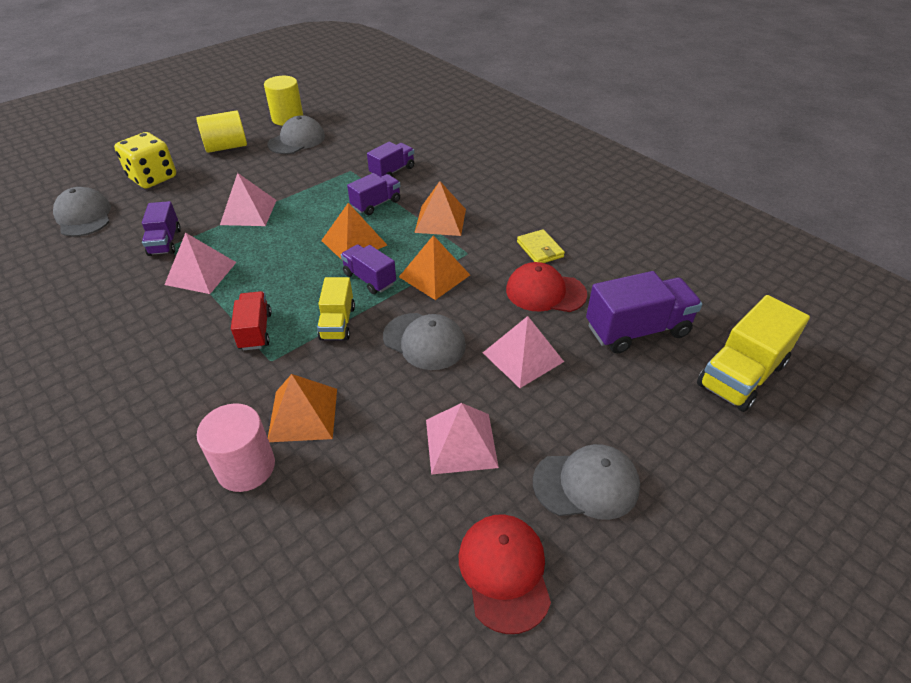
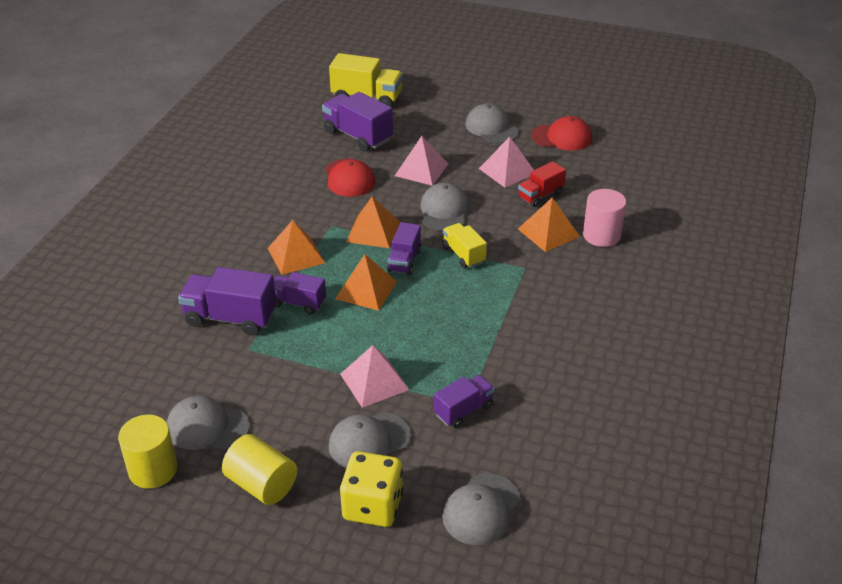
camera: 120 degrees left, 5 degrees down
(201, 192) = (369, 441): none -> grey cap
(201, 273) = (479, 358): pink pyramid -> none
(255, 331) = (508, 289): red truck -> red truck (540, 195)
(337, 323) = (463, 255): yellow truck -> yellow truck turned 90 degrees counterclockwise
(392, 171) = (230, 318): purple truck -> purple truck, size x1.63
(504, 572) = (562, 137): red cap -> red cap turned 135 degrees counterclockwise
(540, 249) = (298, 194): yellow wallet -> none

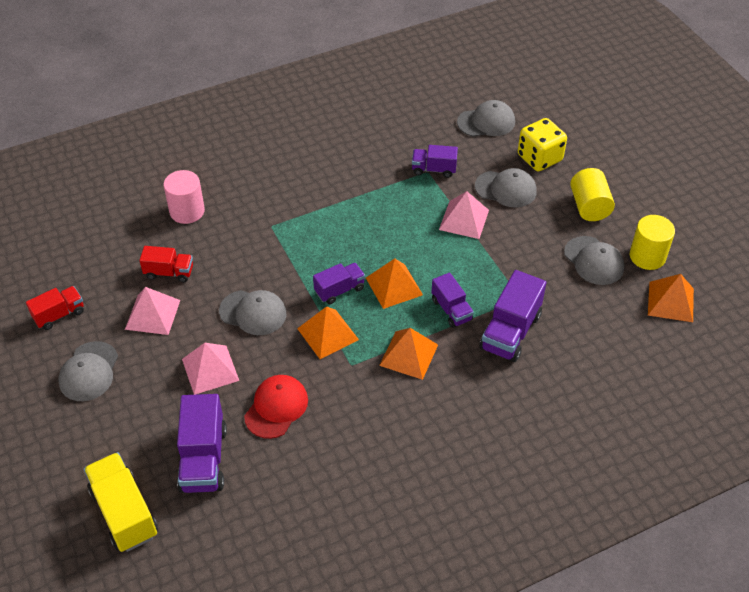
camera: 135 degrees left, 10 degrees up
(230, 318) = (510, 332): purple truck -> purple truck turned 60 degrees clockwise
(444, 211) = (253, 312): grey cap -> grey cap turned 120 degrees counterclockwise
(463, 255) = (294, 265): yellow truck -> none
(548, 232) = (214, 239): orange pyramid -> orange pyramid (670, 301)
(562, 137) = (59, 315): red cap -> red truck

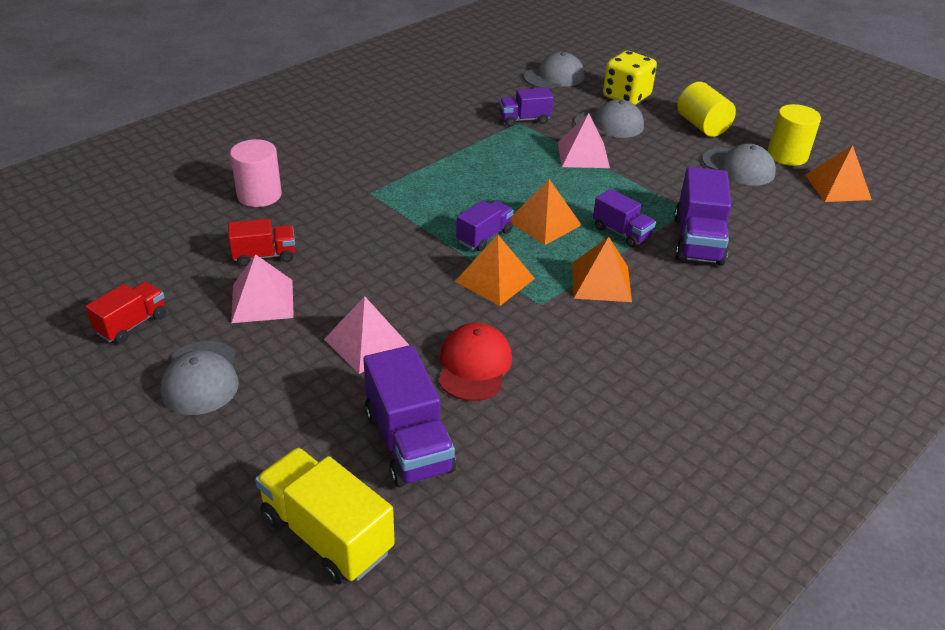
camera: 20 degrees left, 10 degrees down
(253, 312) = (392, 276): grey cap -> none

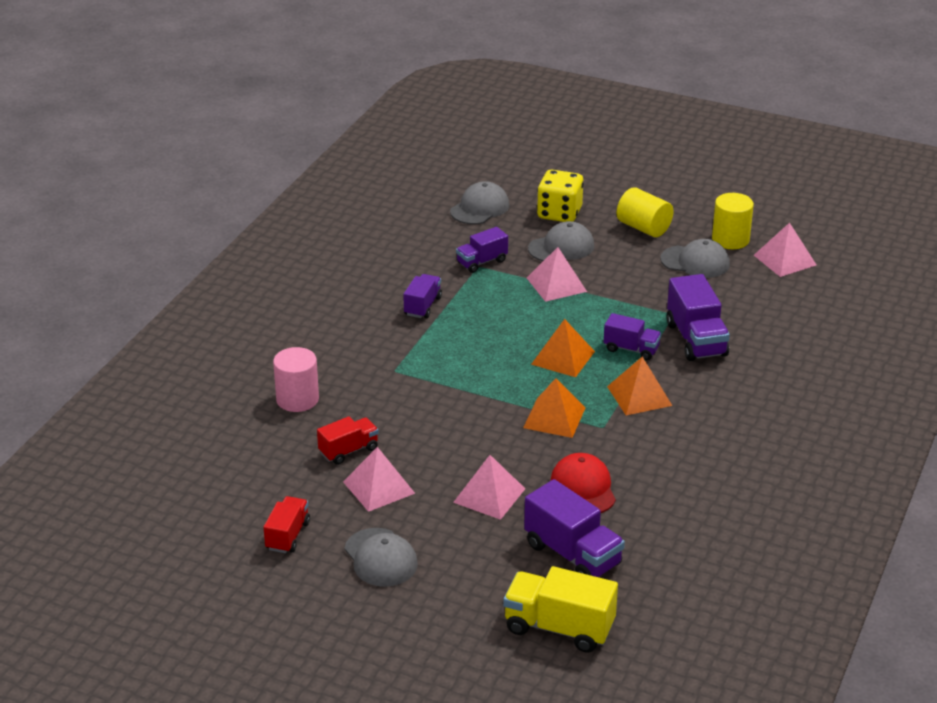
camera: 20 degrees left, 5 degrees down
(484, 237) = (521, 383): purple truck -> purple truck (422, 306)
(837, 187) = (784, 260): orange pyramid -> pink pyramid

